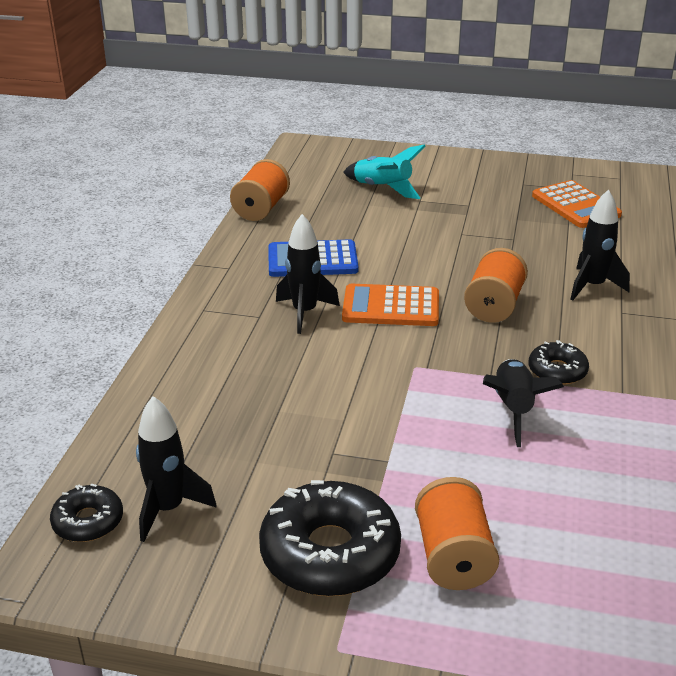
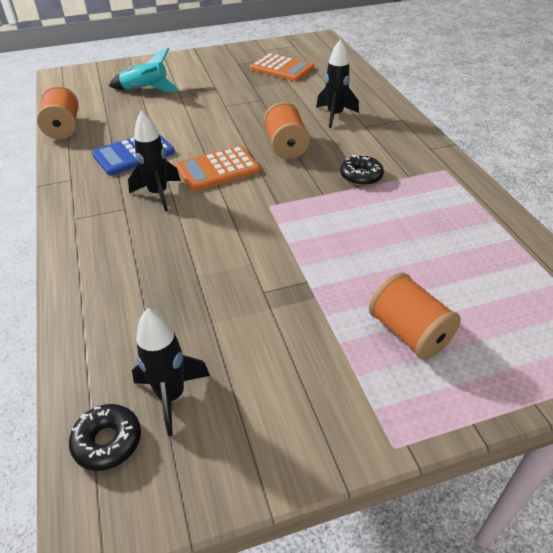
camera: 30 degrees left, 10 degrees up
(330, 553) = (325, 371): black donut -> none
(513, 409) = (356, 211): black rocket -> none

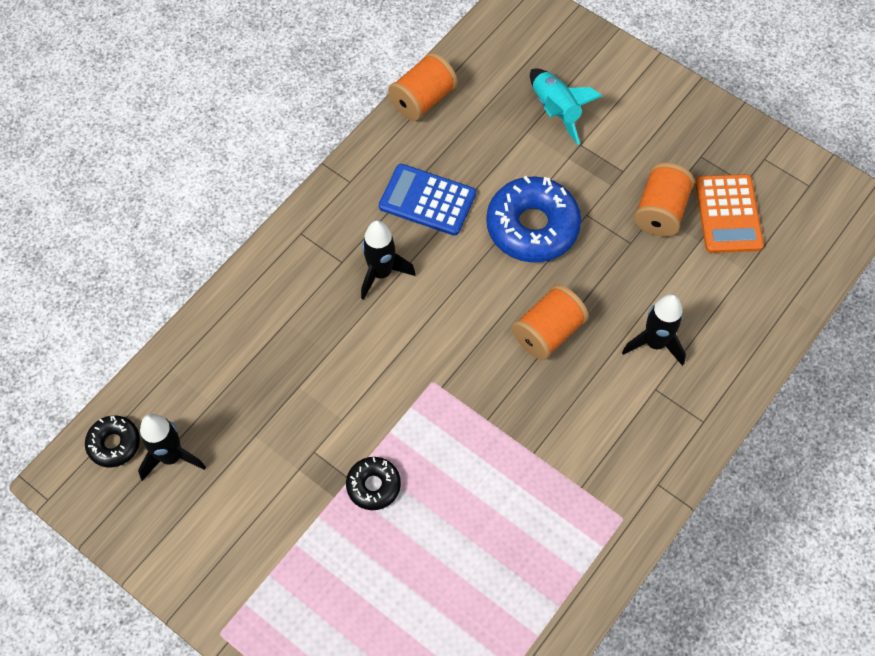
camera: 55 degrees right, 20 degrees up
(207, 125) = (532, 227): none -> blue donut
(218, 169) = (458, 296): orange calculator -> none
(361, 176) = (545, 438): black donut -> black donut (373, 486)
(409, 333) = (339, 593): orange spool -> orange spool (660, 211)

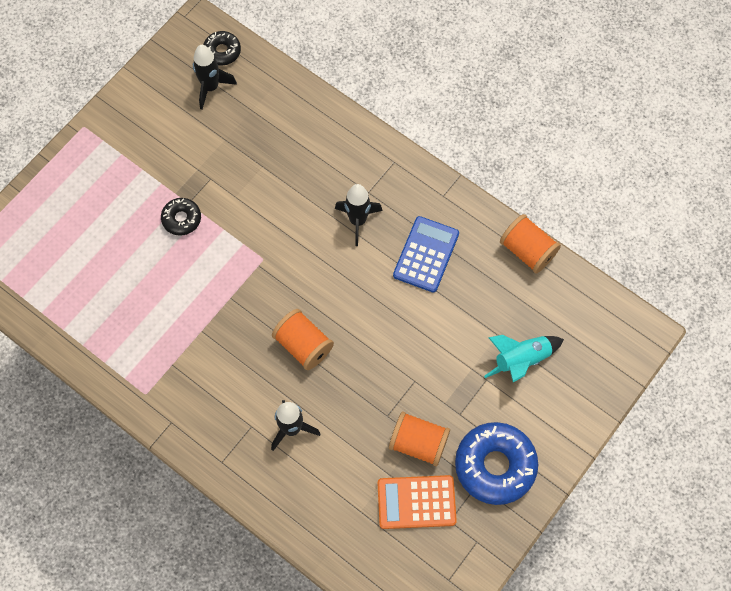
camera: 90 degrees right, 5 degrees up
(532, 227) = (401, 336): blue donut -> blue donut (495, 465)

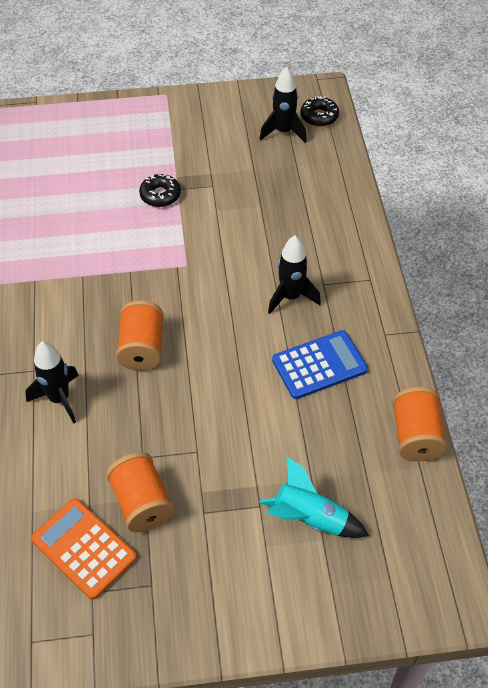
camera: 45 degrees right, 15 degrees down
(495, 465) = (184, 585): blue donut -> none

